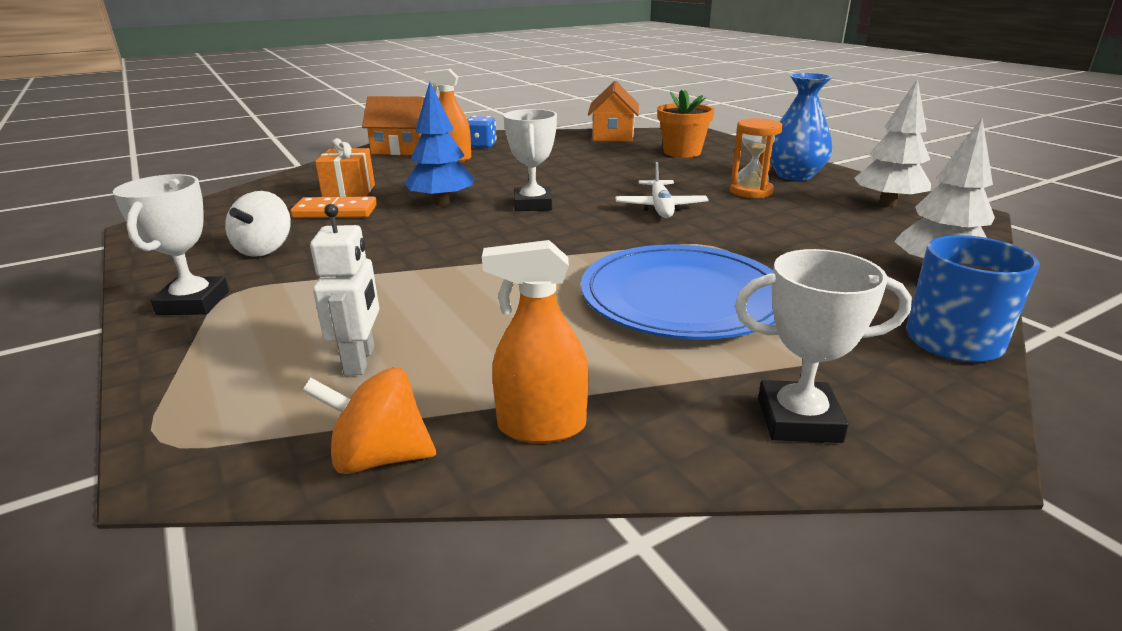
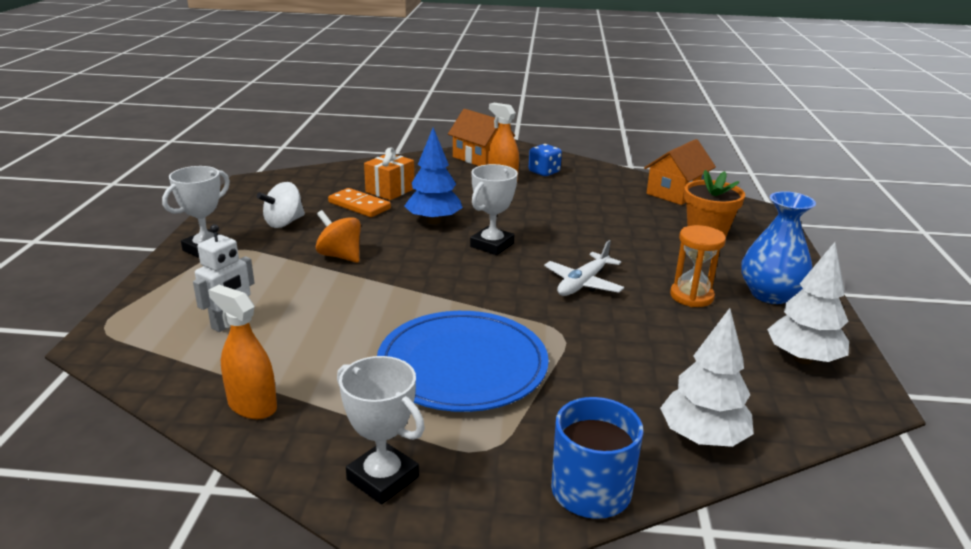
camera: 35 degrees right, 0 degrees up
(379, 457) = (166, 382): orange spinning top -> orange spinning top (340, 256)

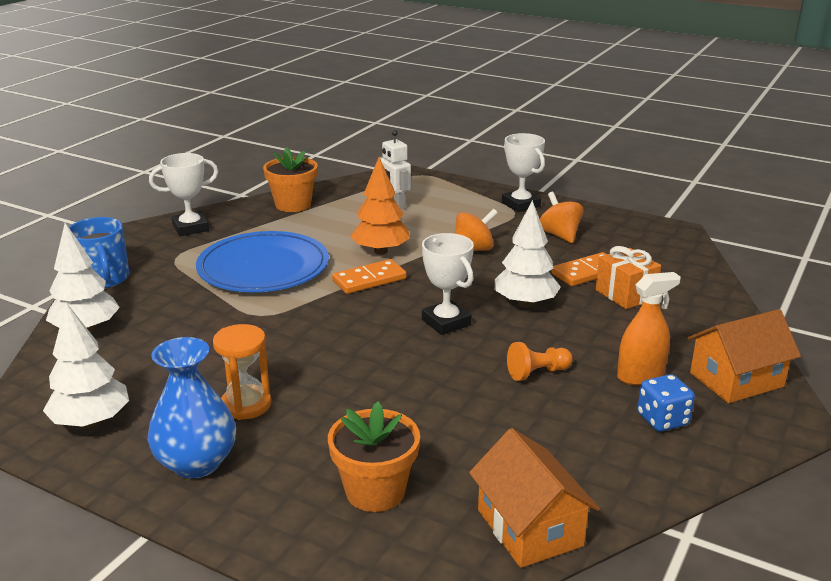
camera: 115 degrees right, 0 degrees up
(252, 406) = (293, 205): orange spray bottle -> orange flower pot
(284, 223) = (559, 235): white spinning top -> orange spinning top
(373, 302) = (381, 251): none -> orange tree
(433, 221) = (525, 303): blue tree -> white tree
(443, 294) = (369, 280): none -> orange domino
(530, 206) = (537, 373): none -> orange pawn
(583, 283) = (328, 350): white plane -> none

